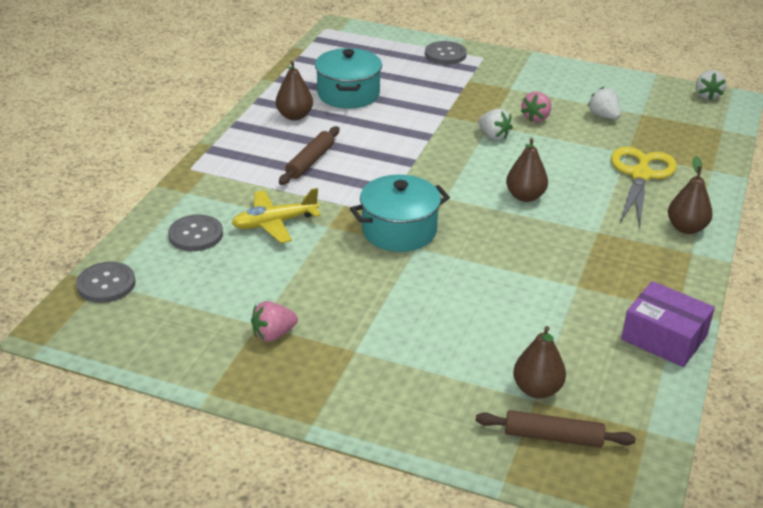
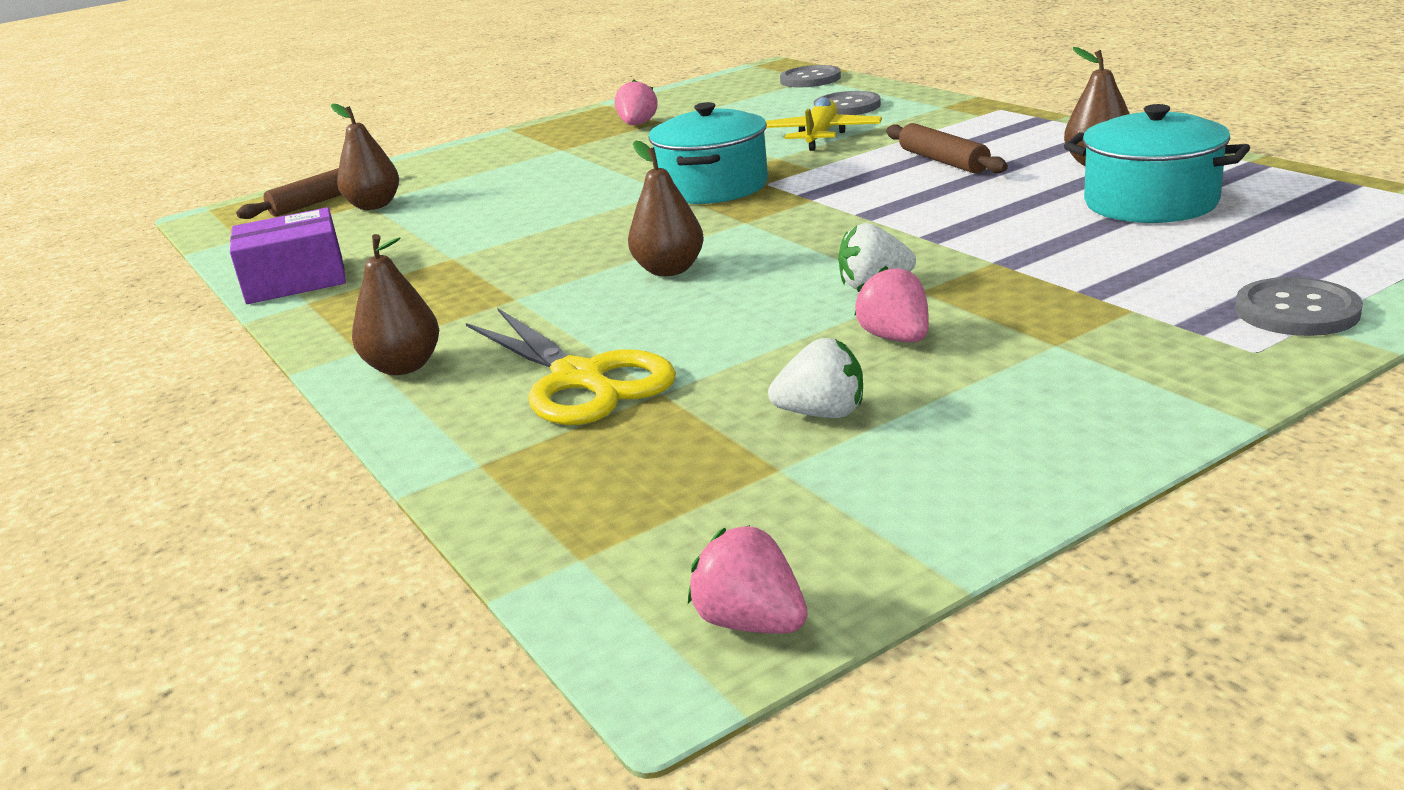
camera: 130 degrees right, 10 degrees down
(707, 95) = (751, 622): white strawberry -> pink strawberry

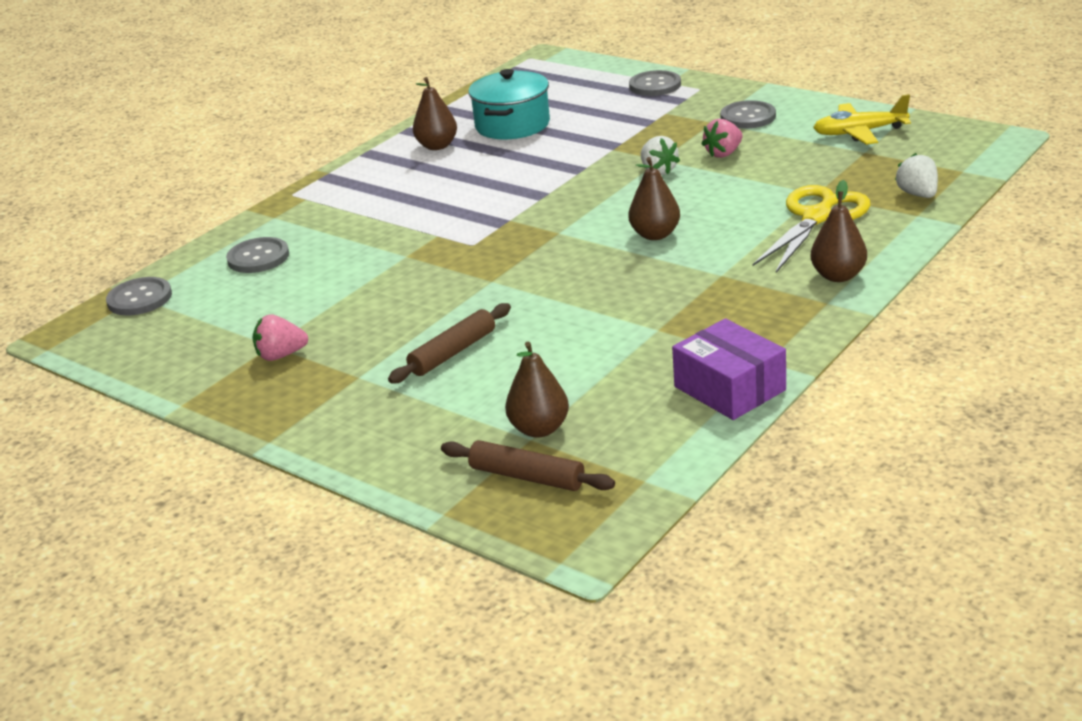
camera: 110 degrees left, 5 degrees up
(713, 187) = (483, 263): turquoise pot -> none
(751, 622) = (967, 133): pink strawberry -> none
(820, 136) = (349, 250): yellow plane -> yellow plane (859, 132)
(822, 414) = (812, 153): white strawberry -> white strawberry (918, 194)
(943, 161) = (425, 192): brown rolling pin -> brown rolling pin (452, 352)
(1056, 379) = (748, 117): none -> grey button

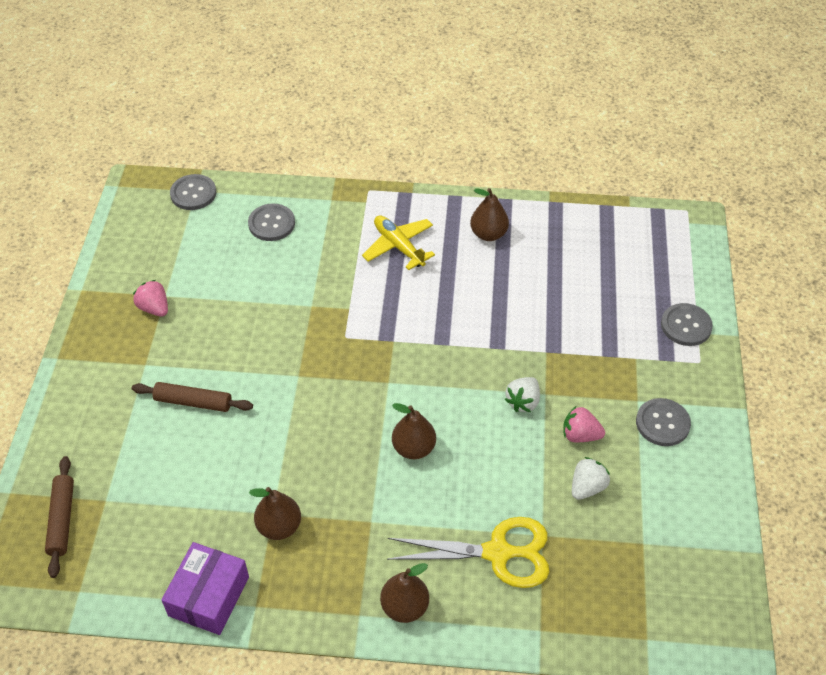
camera: 55 degrees right, 20 degrees up
(512, 125) = (551, 263): turquoise pot -> none
(539, 429) = (118, 500): brown pear -> brown pear (279, 526)
(859, 132) = (680, 524): yellow plane -> yellow plane (399, 246)
(918, 194) = (579, 617): white strawberry -> white strawberry (587, 487)

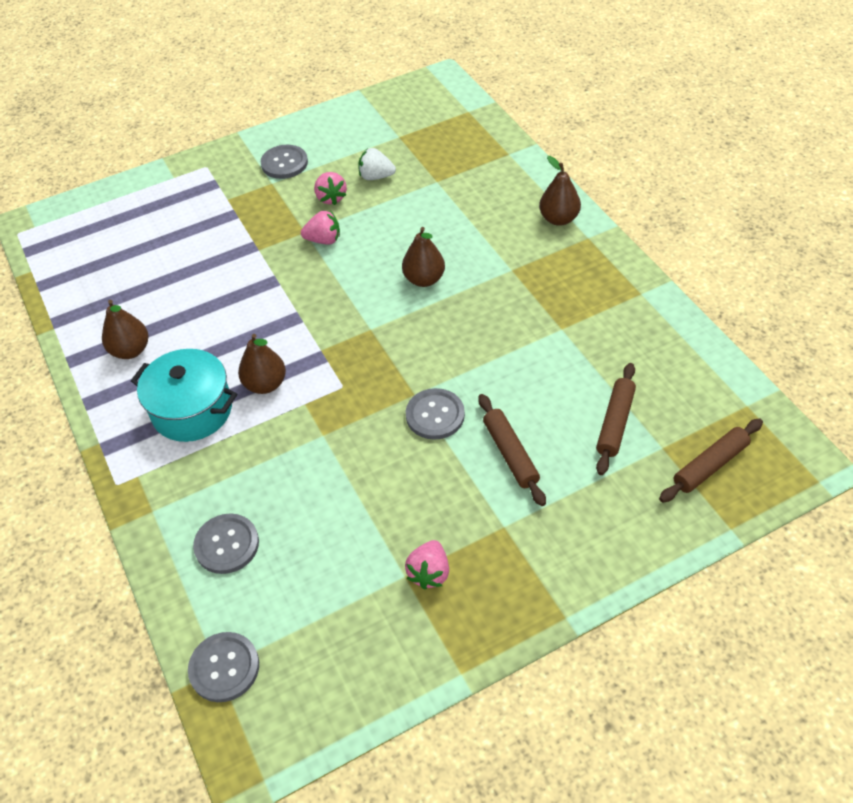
camera: 120 degrees left, 0 degrees up
(154, 485) = (615, 423): none -> brown rolling pin
(209, 596) = (663, 323): purple box -> none
(279, 526) = (568, 318): brown pear -> brown pear (265, 384)
(399, 246) = (192, 410): yellow plane -> turquoise pot
(497, 553) = (472, 195): yellow scissors -> none
(523, 402) = (324, 240): white strawberry -> pink strawberry
(686, 326) = (170, 186): grey button -> grey button (435, 415)

